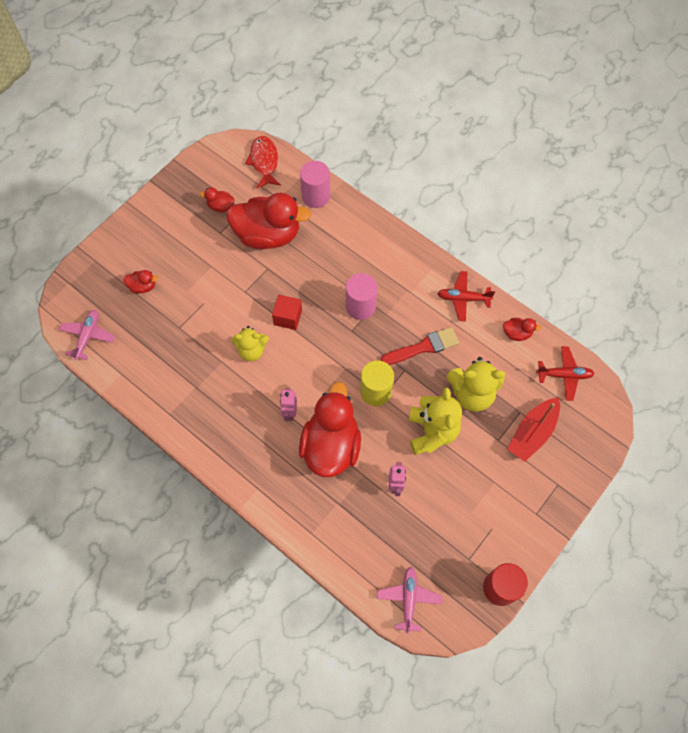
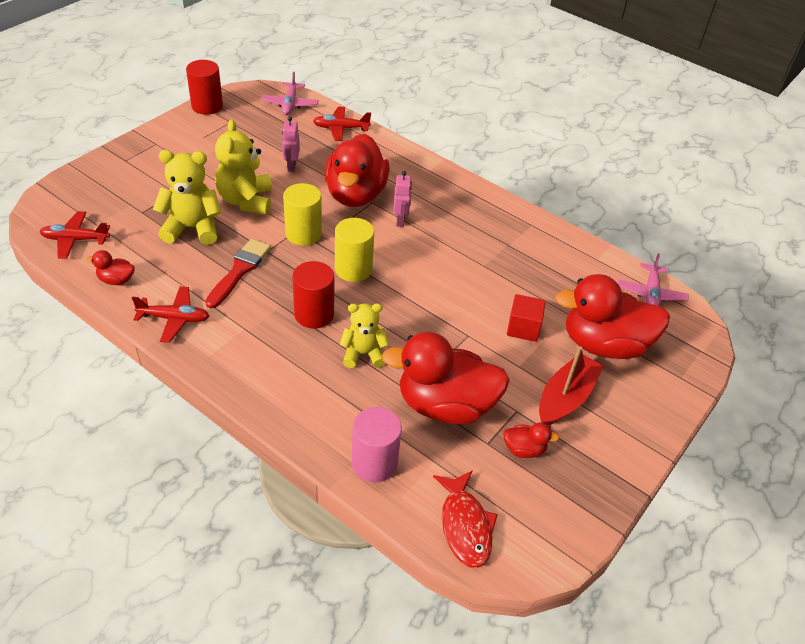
camera: 175 degrees right, 20 degrees down
(143, 286) = (604, 344): red duck -> red duck, size x2.38
(252, 350) = (449, 274): yellow teddy bear -> yellow teddy bear (363, 353)
(288, 317) = (408, 305): red cube -> red cube (523, 328)
(331, 353) = (353, 269): none -> yellow cylinder
(348, 554) = (341, 128): none -> red plane
(360, 306) = (314, 314): pink cylinder -> red cylinder
(423, 347) = (239, 270): red brush -> red brush turned 135 degrees clockwise
(532, 433) = (135, 195): red boat -> red boat (565, 398)

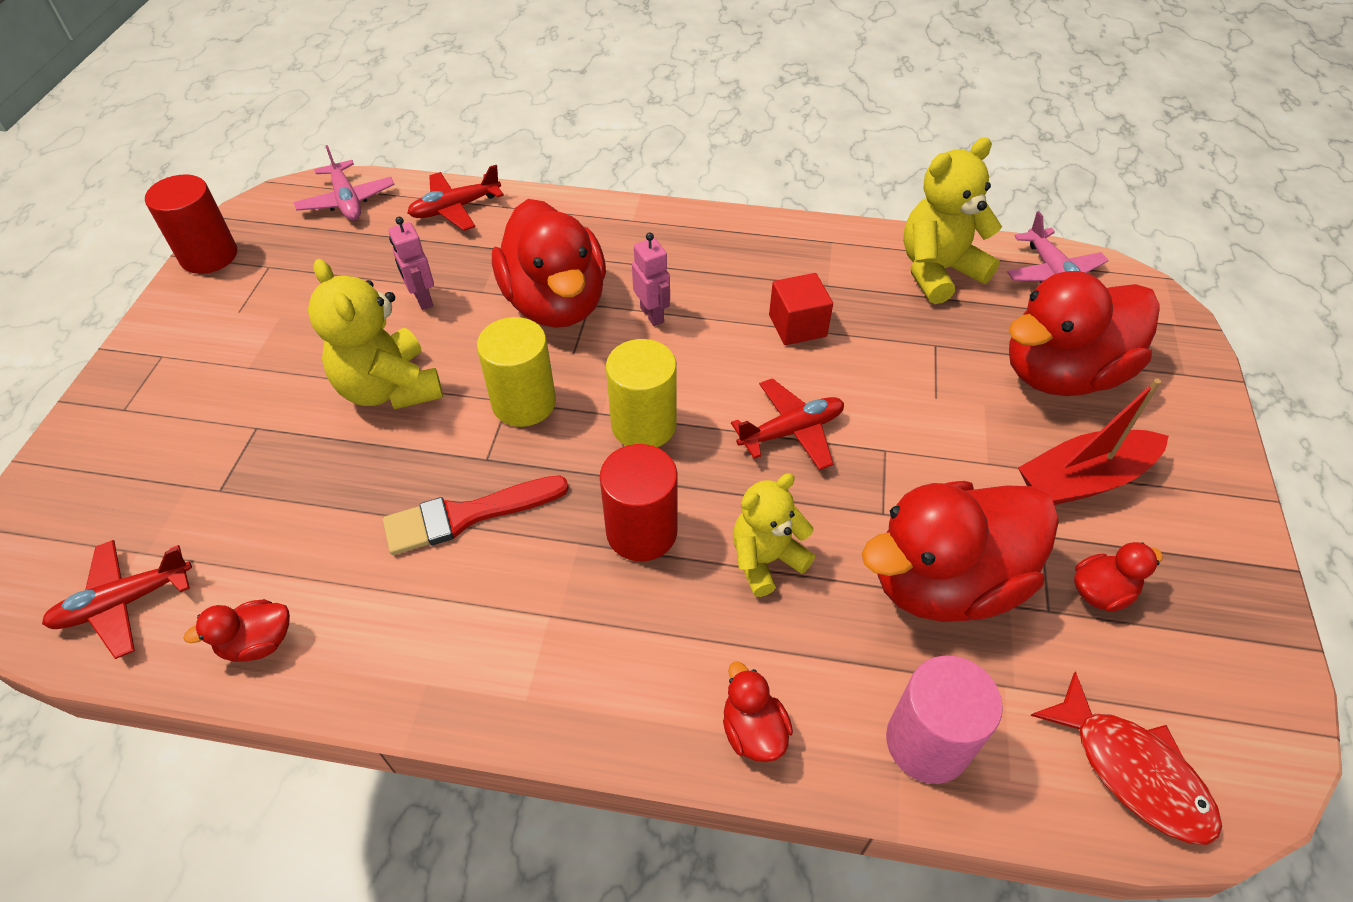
camera: 25 degrees left, 5 degrees up
(174, 319) = (416, 662): red plane -> red plane (791, 431)
(192, 228) = (331, 478): yellow teddy bear -> yellow teddy bear (938, 271)
(239, 270) = (467, 515): red brush -> red brush turned 105 degrees counterclockwise
(297, 417) = (753, 731): none -> red duck
(523, 328) = (945, 401): red cube -> red cube (797, 326)
(565, 398) = (1083, 479): red boat -> red boat turned 120 degrees counterclockwise

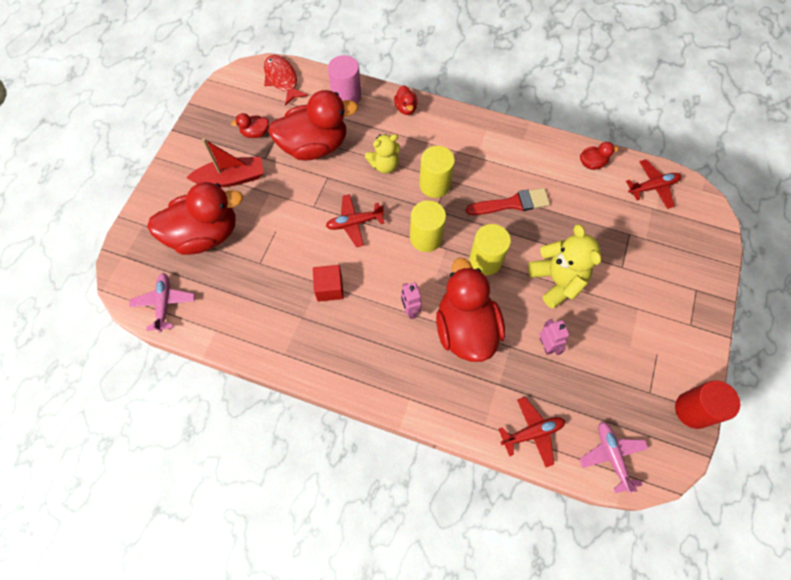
camera: 170 degrees left, 15 degrees up
(641, 531) = (434, 185): red cylinder -> yellow cylinder
(938, 271) = (231, 316): yellow teddy bear -> none

